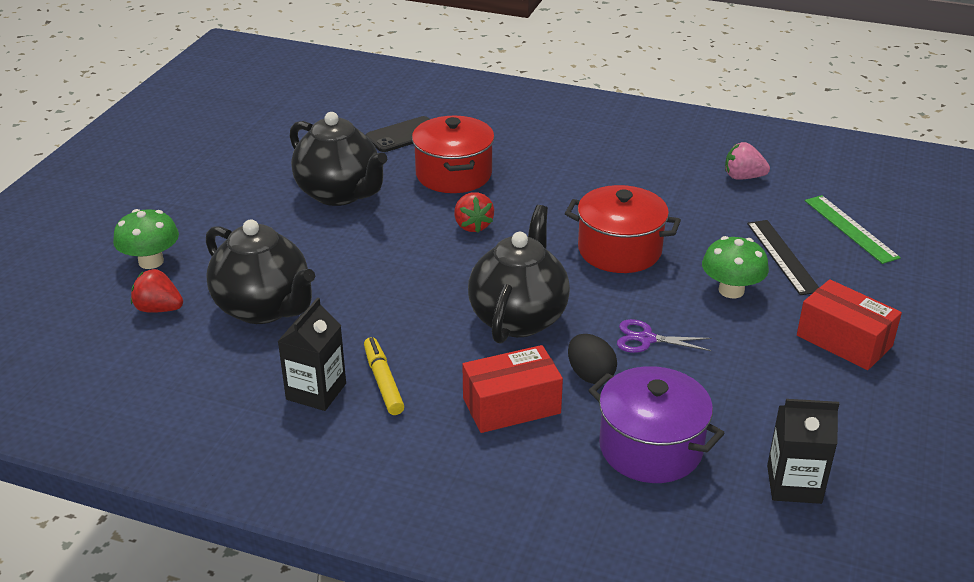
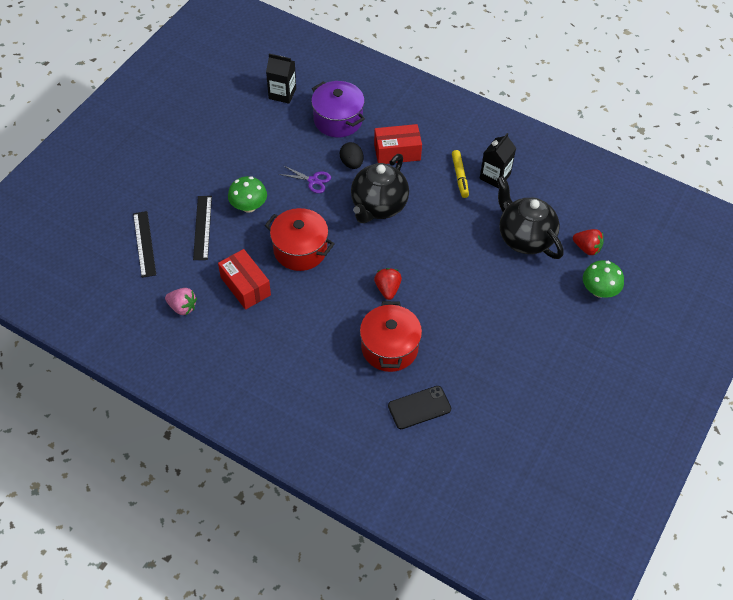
camera: 170 degrees left, 20 degrees up
(339, 194) = (475, 339): black teapot -> none
(844, 341) = (208, 162): red box -> red box (245, 286)
(850, 228) = (144, 244): green ruler -> black ruler

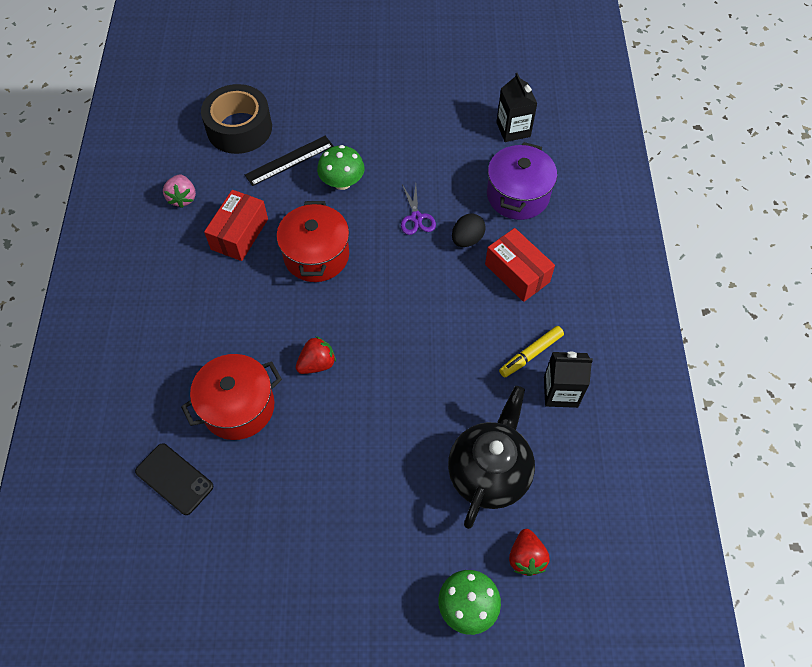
camera: 60 degrees right, 5 degrees up
(144, 244) = (239, 128): black ruler -> black tape
(378, 206) = (425, 295): black teapot -> none

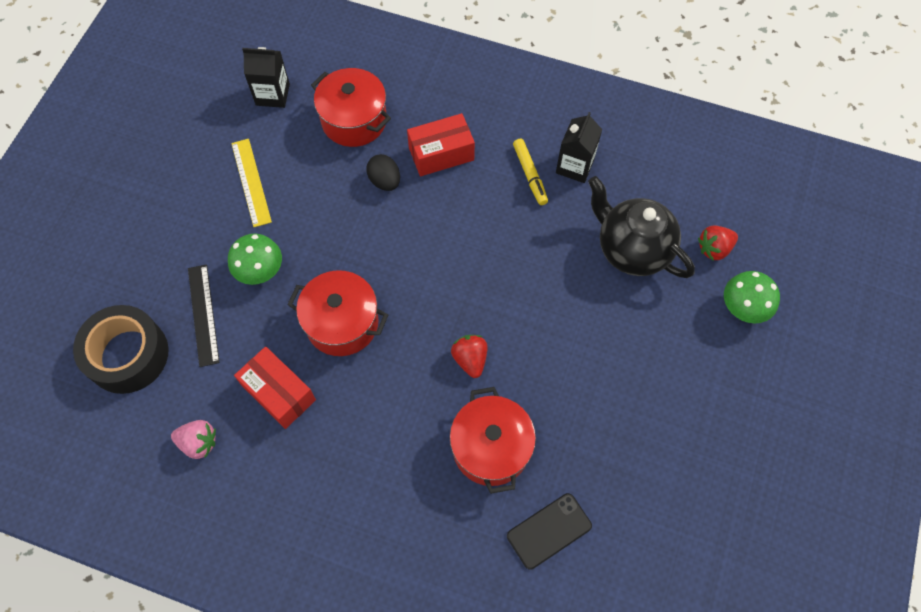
camera: 70 degrees left, 5 degrees up
(416, 218) = (339, 216): purple scissors -> none
(421, 146) = (251, 182): none -> yellow ruler
(518, 195) = (354, 120): purple pot -> red pot
(526, 557) = (714, 248): red strawberry -> red strawberry turned 135 degrees clockwise

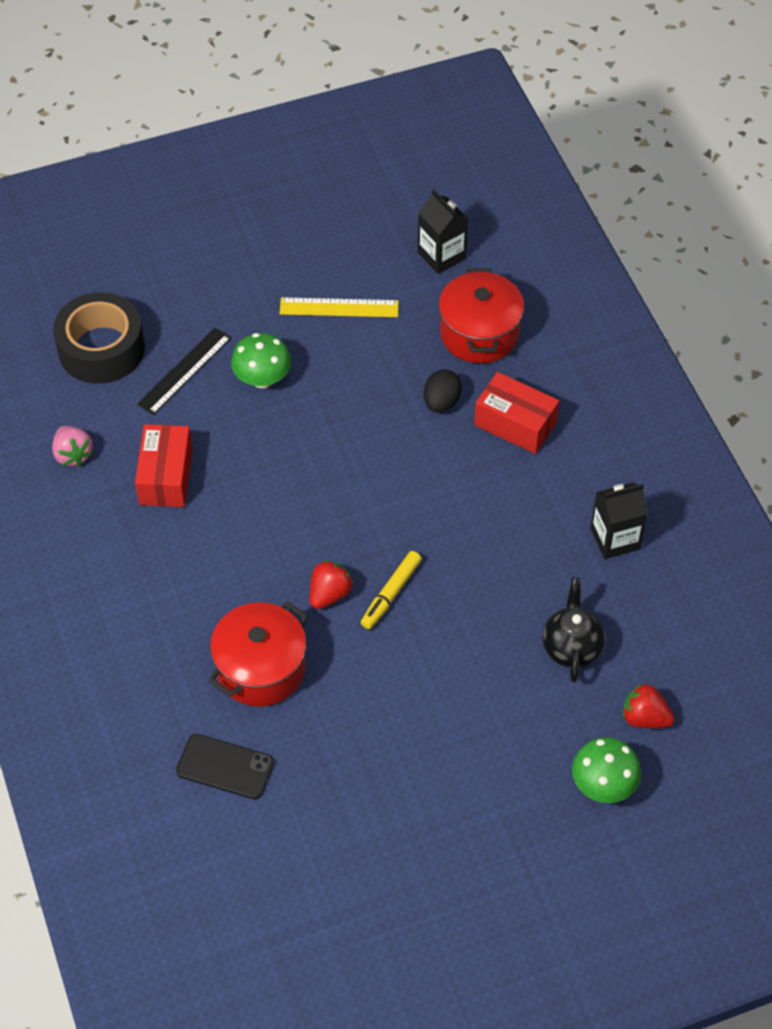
camera: 50 degrees right, 10 degrees down
(251, 182) = (339, 307): yellow ruler -> yellow ruler turned 60 degrees clockwise
(342, 323) = (271, 474): red pot -> none
(530, 175) = (566, 509): yellow marker -> yellow marker (391, 594)
(632, 249) = (571, 647): black teapot -> black teapot, size x0.64

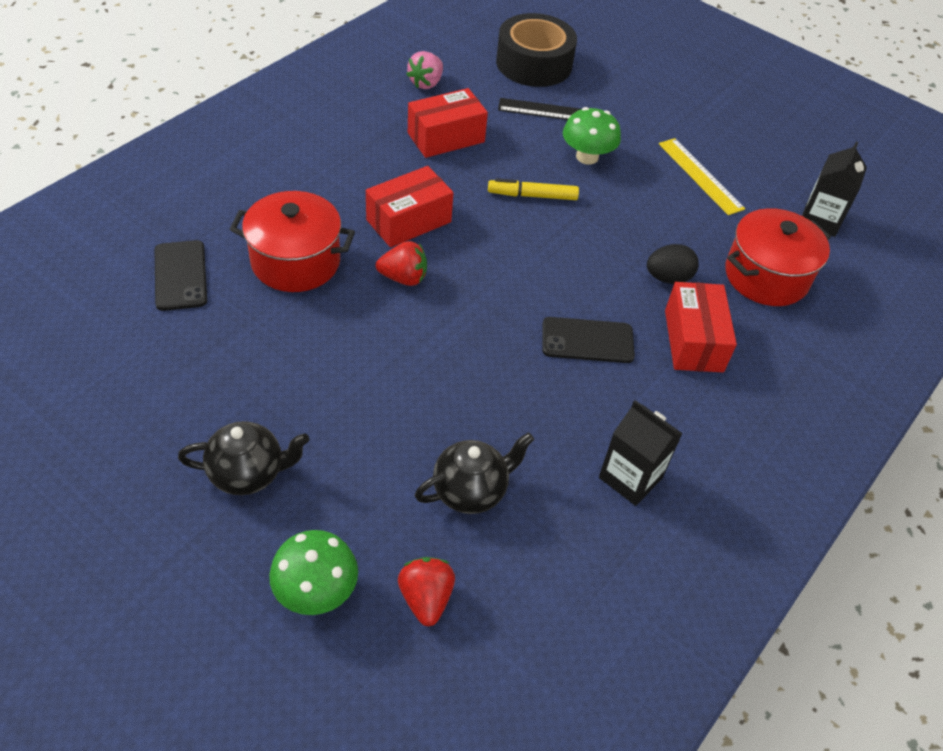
camera: 55 degrees right, 5 degrees down
(261, 558) = (408, 221): none -> red box
(391, 594) = (433, 320): yellow marker -> yellow marker (532, 196)
(474, 496) = (587, 340): none -> black phone
(476, 791) = (248, 473): none -> black teapot

